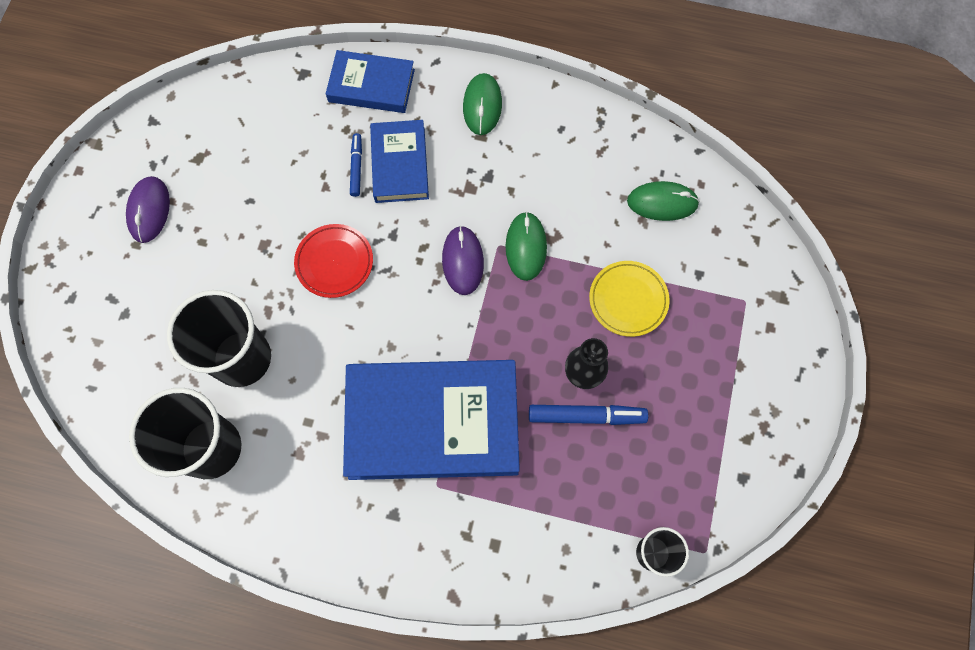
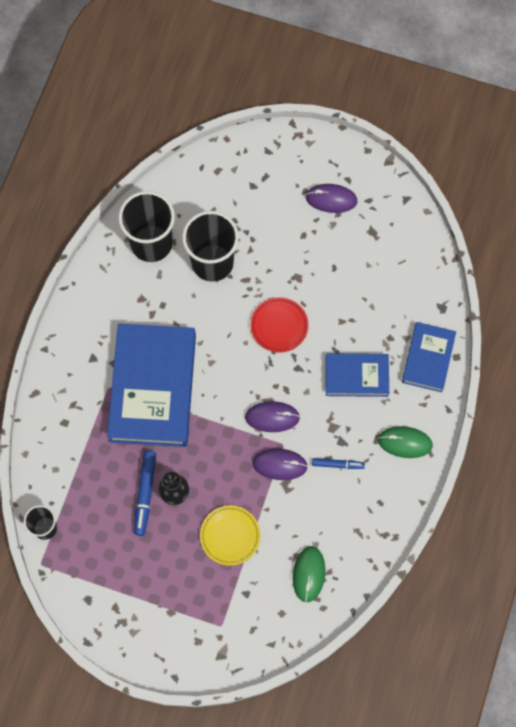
camera: 95 degrees right, 0 degrees up
(356, 167) = (356, 344): blue marker -> blue marker (337, 464)
(526, 247) = (279, 464): green mouse -> purple mouse

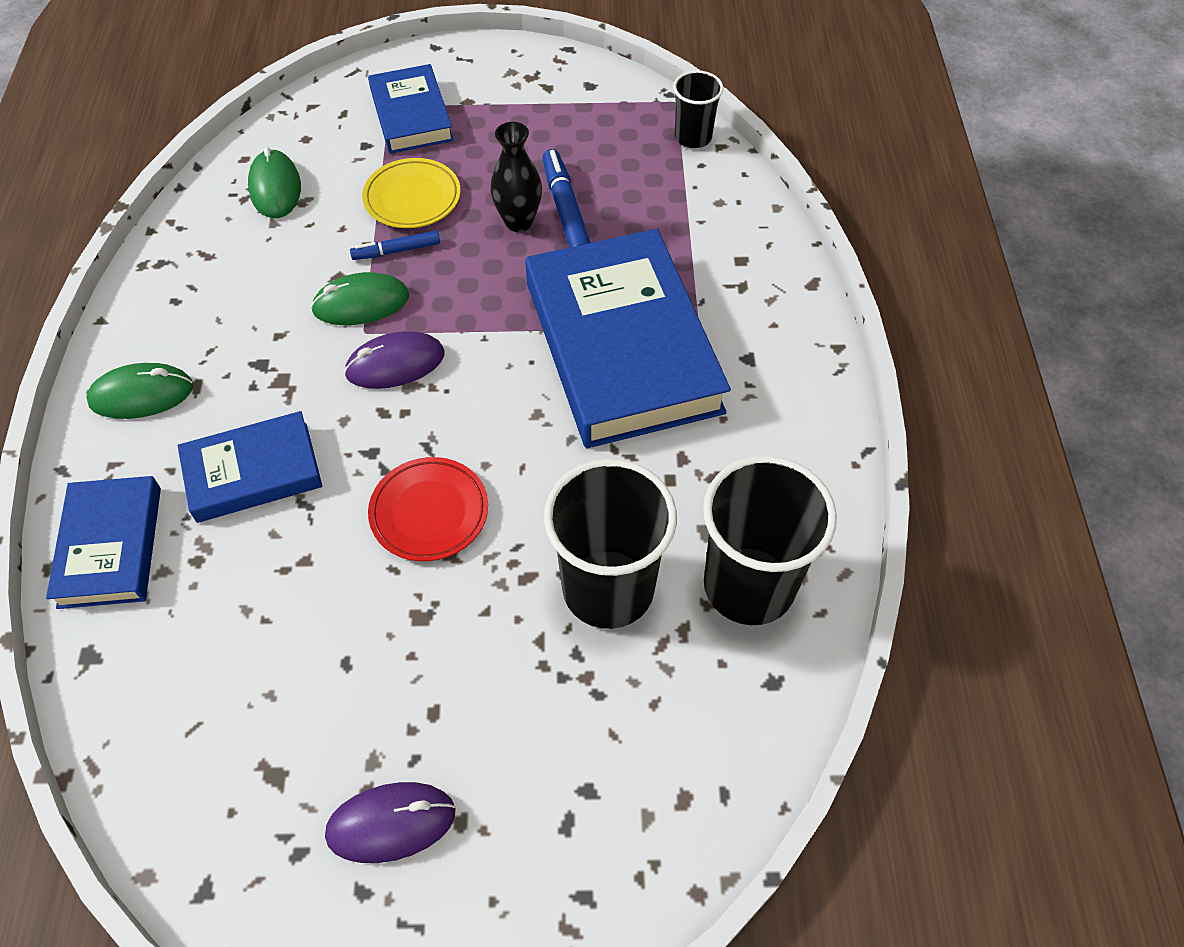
camera: 160 degrees right, 15 degrees down
(210, 611) = (411, 115): none -> blue book
(279, 464) = (361, 303): purple mouse -> green mouse
(337, 464) = (260, 330): blue marker -> blue marker (396, 251)

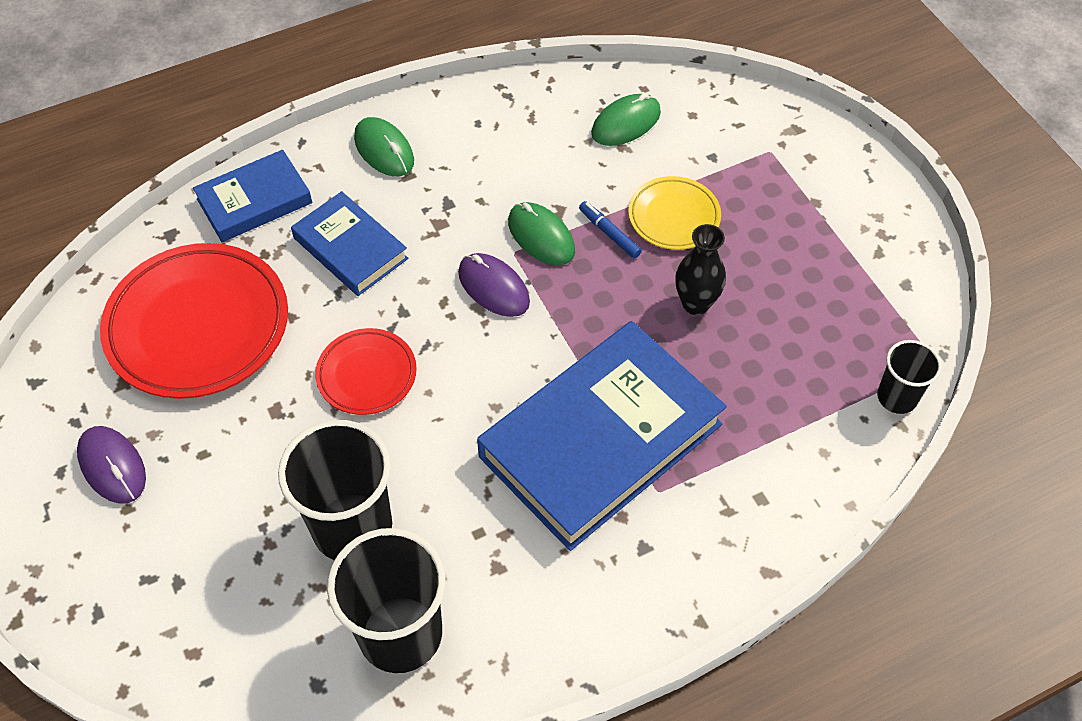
camera: 65 degrees right, 0 degrees up
(250, 664) = (198, 326): none -> red plate
(411, 115) = (769, 171): blue book -> none
(566, 210) = (732, 333): blue marker -> none

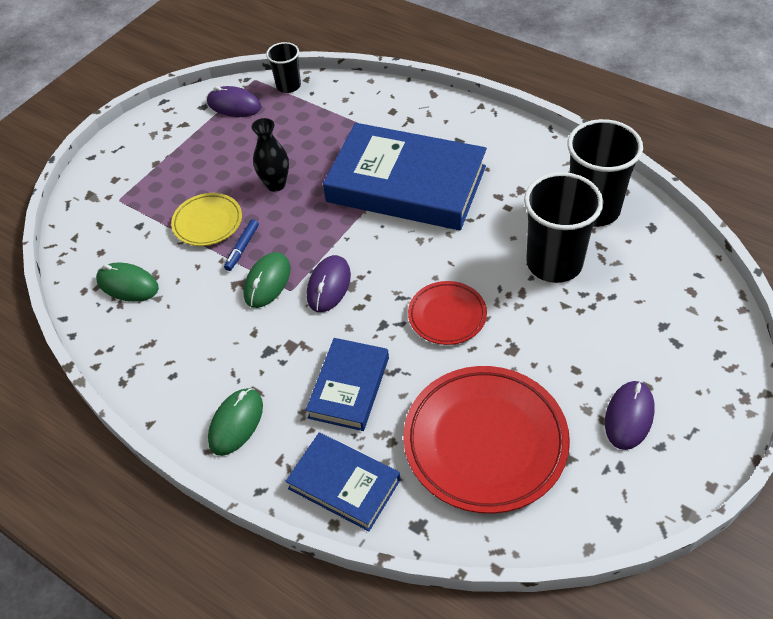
camera: 115 degrees left, 5 degrees down
(888, 319) = (234, 105): none -> purple mouse

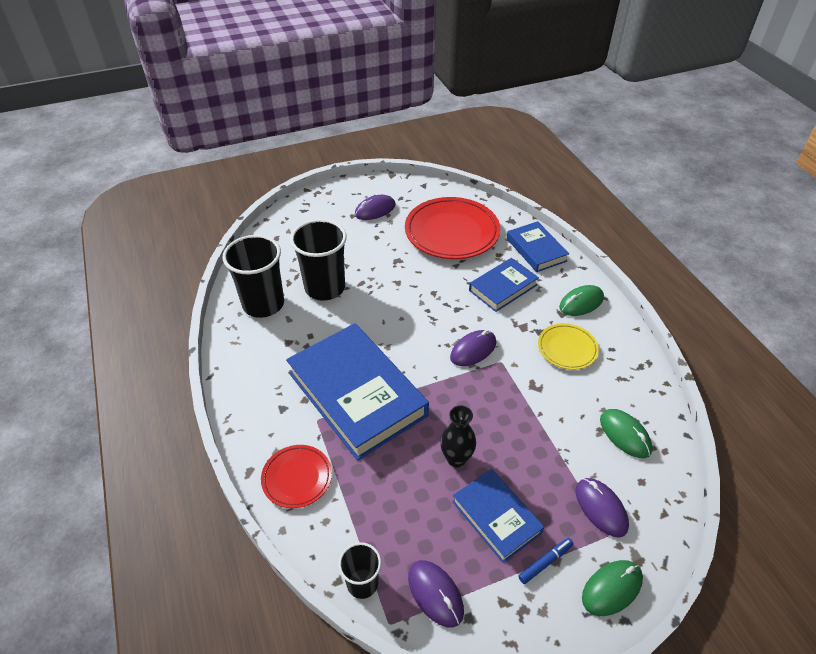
camera: 150 degrees left, 5 degrees down
(131, 213) = (601, 508): none -> purple mouse
(208, 222) = (535, 455): yellow plate -> yellow plate (567, 349)
(216, 165) = (496, 517): none -> blue book
(242, 248) = (518, 414): blue marker -> blue marker (545, 562)
(267, 282) = (514, 376): green mouse -> green mouse (611, 588)
(447, 316) = (415, 293): red plate -> red plate (297, 478)

